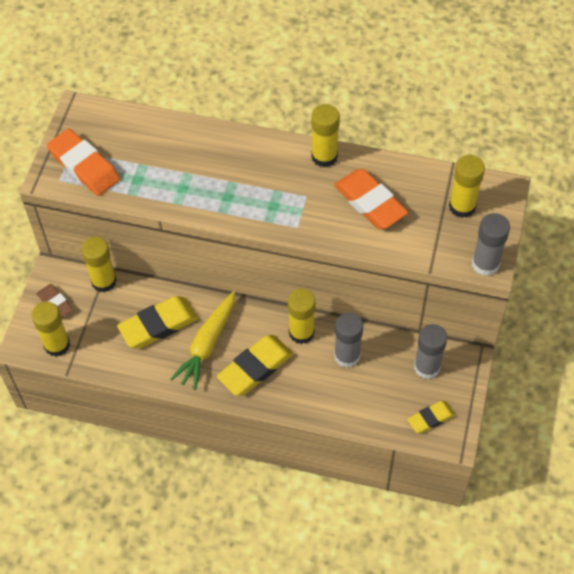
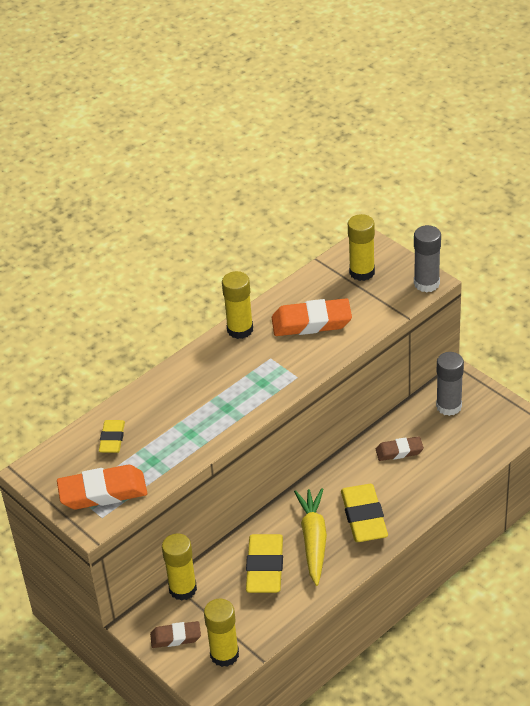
camera: 55 degrees left, 15 degrees down
(207, 344) = (313, 540): yellow carrot -> yellow carrot turned 150 degrees counterclockwise
(301, 332) = (352, 470): yellow glue stick -> none
(347, 356) = (399, 451): grey glue stick -> brown eraser
(430, 418) = (498, 426): yellow eraser -> yellow eraser (112, 439)

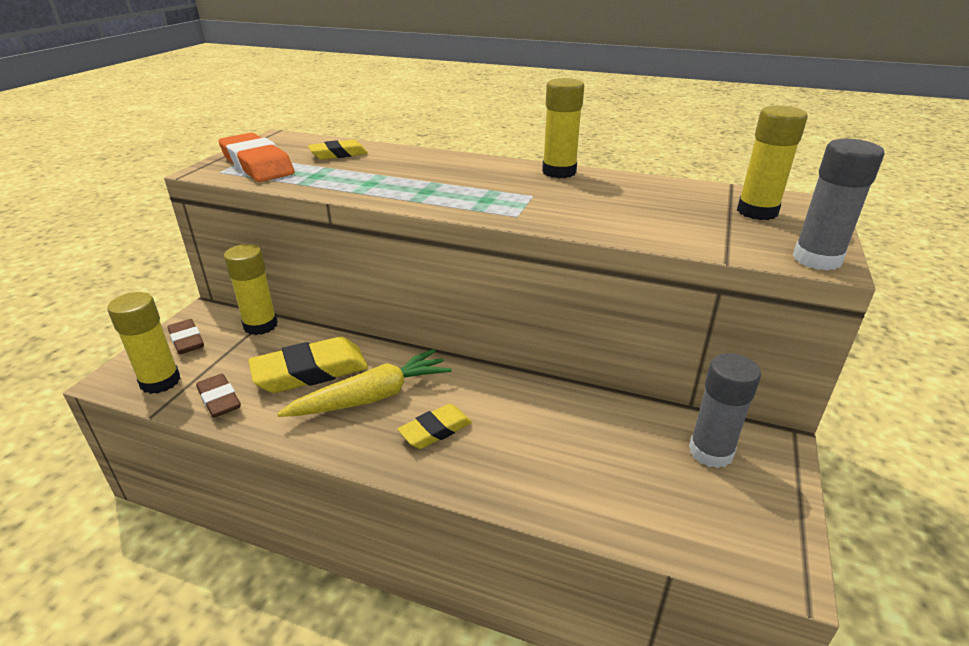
camera: 60 degrees right, 10 degrees down
(311, 322) = (622, 203): orange eraser -> none
(364, 517) = (435, 430): yellow eraser -> yellow eraser, size x0.59
(399, 451) = (580, 427): brown eraser -> brown eraser (219, 399)

